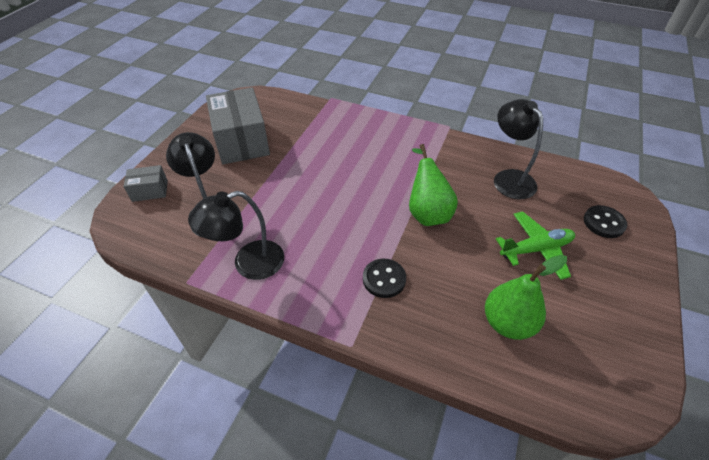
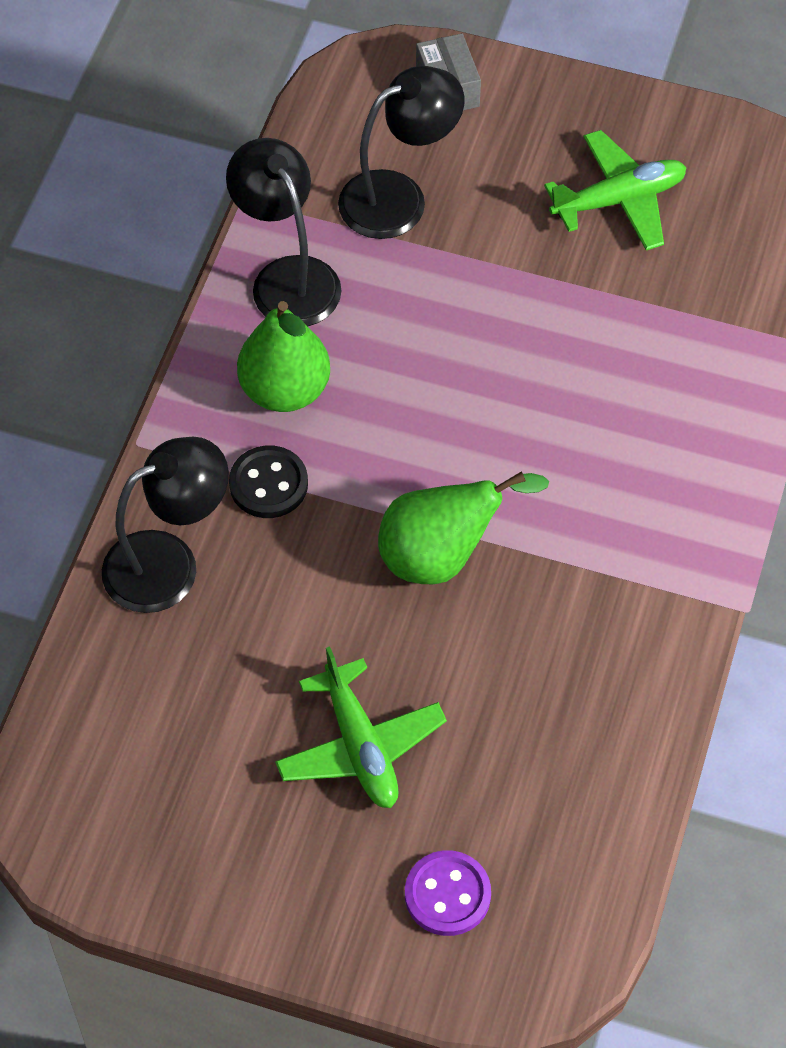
camera: 85 degrees right, 10 degrees up
(241, 141) = (619, 200): grey box -> green plane
(508, 323) = (189, 674): green pear -> green pear (285, 390)
(509, 178) = (568, 723): black lamp -> black lamp (169, 563)
(604, 223) = (447, 895): black button -> purple button

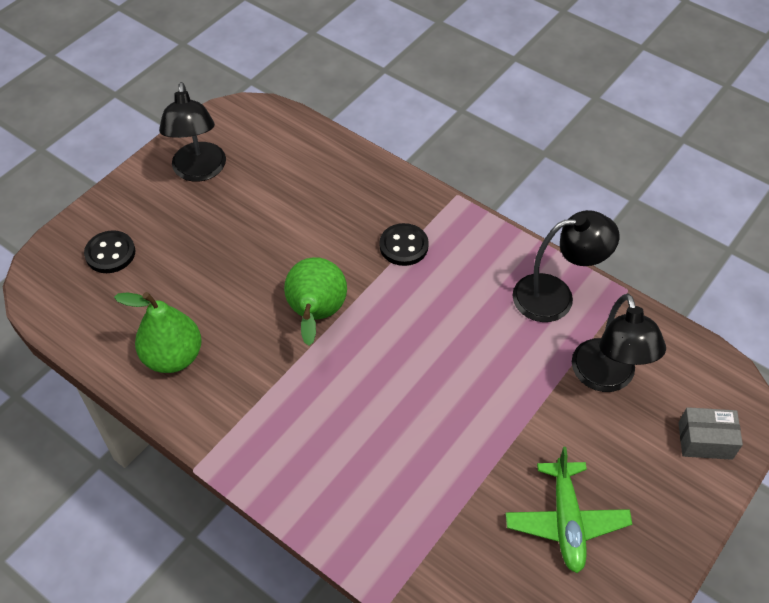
camera: 110 degrees right, 5 degrees down
(169, 563) = (371, 190): black lamp -> black lamp (199, 171)
(285, 390) = (468, 271): green pear -> green pear (173, 357)
(360, 746) = (216, 241): green plane -> none
(447, 895) = (110, 253): purple button -> black button

